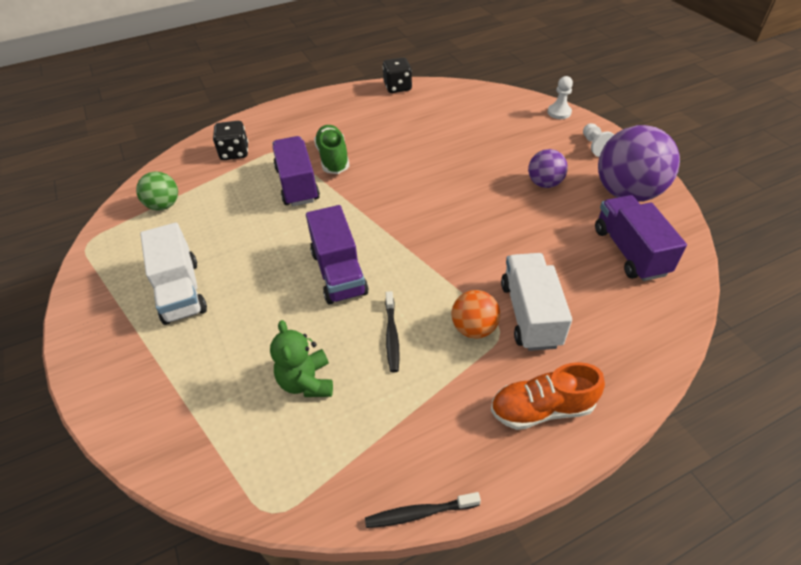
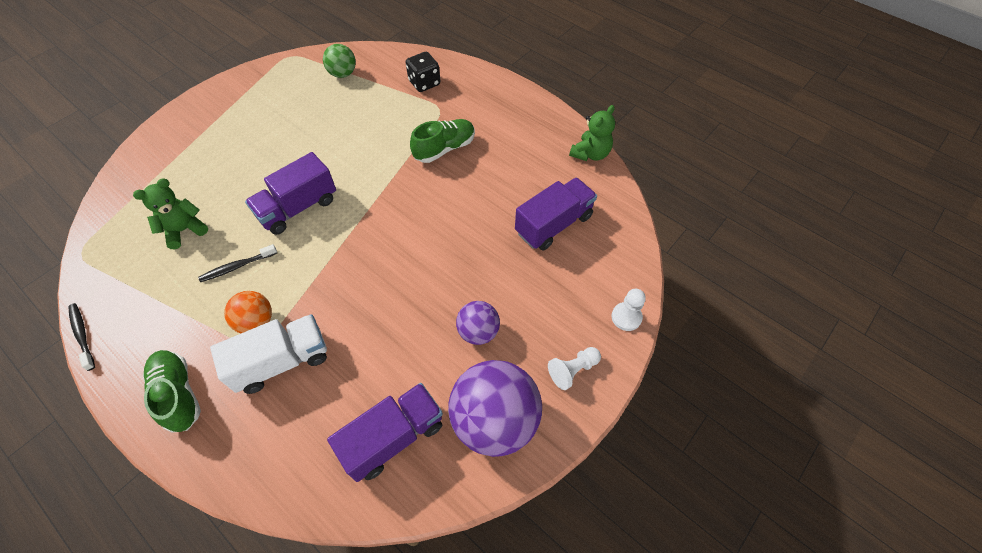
camera: 65 degrees right, 10 degrees up
(181, 291) = (256, 125): white truck -> none
(297, 185) = (398, 139): purple truck -> purple truck (553, 224)
(397, 87) = (590, 154): black dice -> green teddy bear
(541, 408) = (178, 394): orange shoe -> green shoe

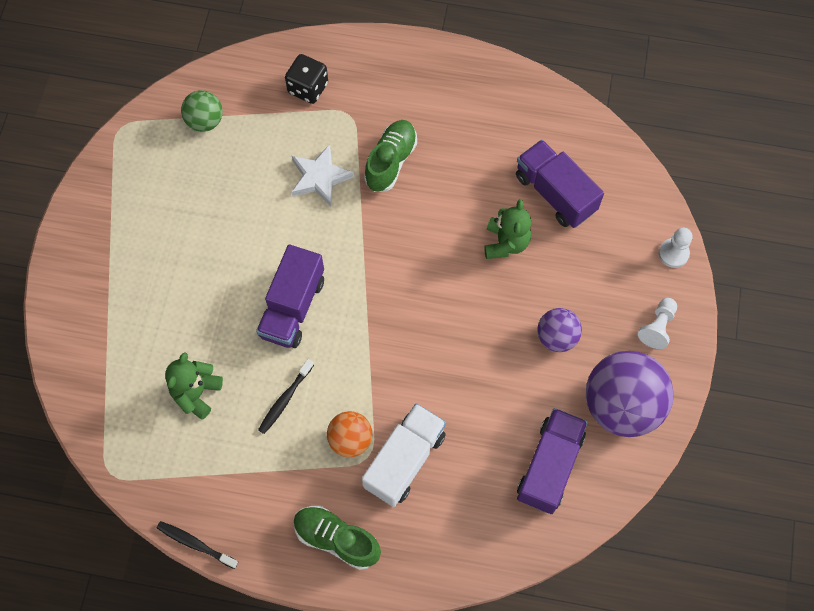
camera: 30 degrees left, 10 degrees up
(387, 137) = (320, 177): none -> white star
(553, 224) = (555, 193): purple truck -> purple truck turned 60 degrees counterclockwise
(590, 154) = (541, 93): green teddy bear -> green teddy bear (506, 243)

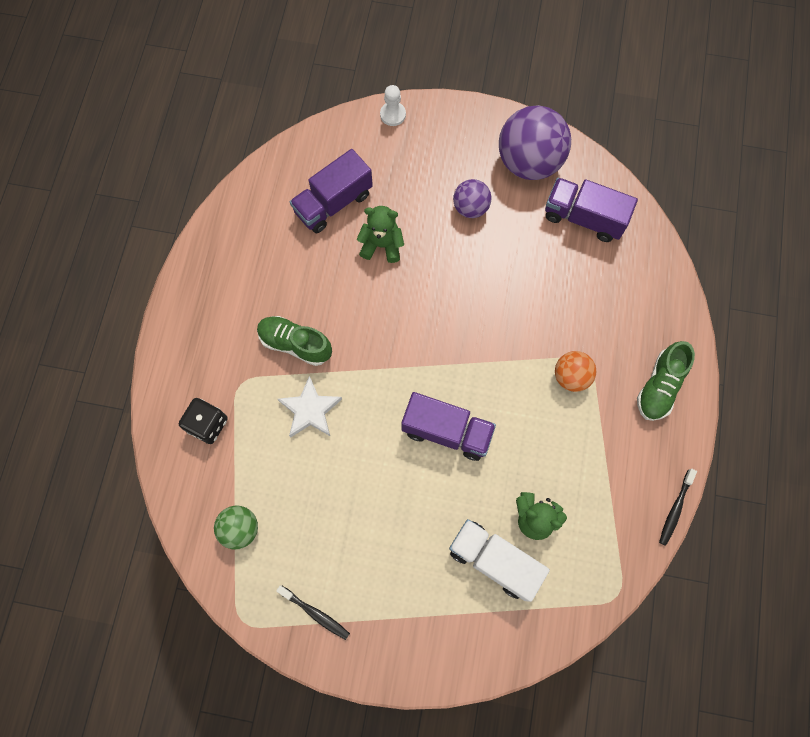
camera: 90 degrees left, 5 degrees up
(285, 399) = (537, 435): black toothbrush -> black toothbrush (315, 613)
(404, 460) = (586, 331): white truck -> white truck (494, 560)
(657, 327) = (459, 131): white pawn -> none

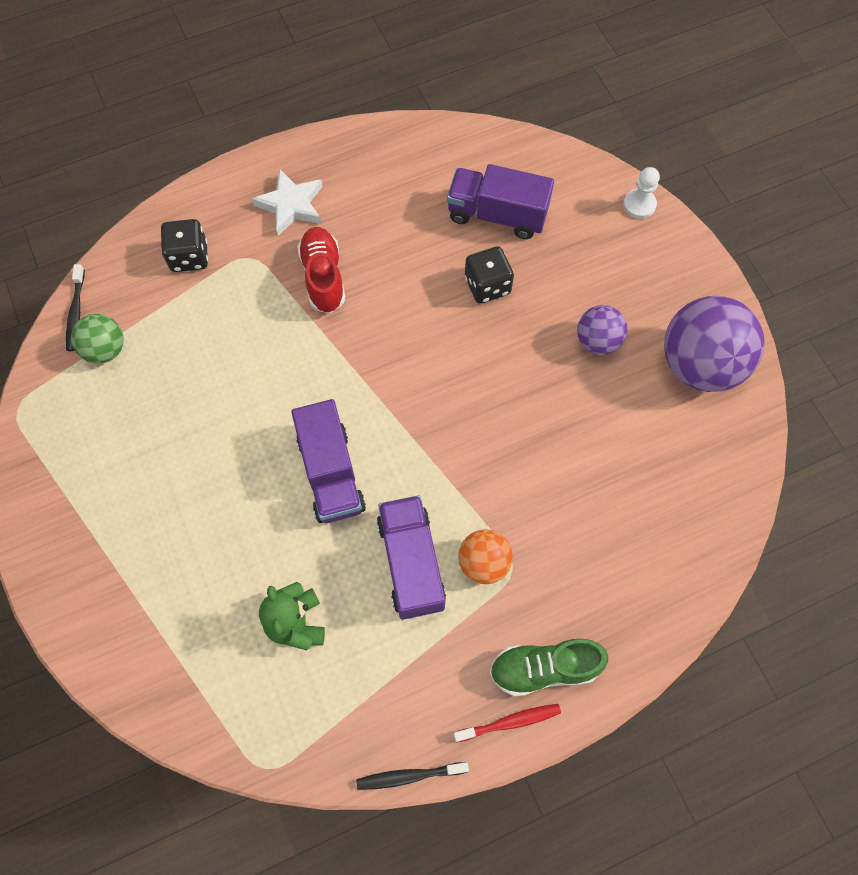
camera: 55 degrees right, 5 degrees down
(295, 344) = (323, 277): green shoe -> red shoe
(310, 410) = (265, 333): white star -> white star (291, 205)
(315, 613) = (62, 469): black toothbrush -> black toothbrush (76, 312)
(382, 245) = (487, 285): green teddy bear -> black dice
(494, 560) = (222, 609): white truck -> none
(583, 218) = (682, 461): purple truck -> purple truck (411, 563)
(679, 428) = (509, 722): none -> red toothbrush

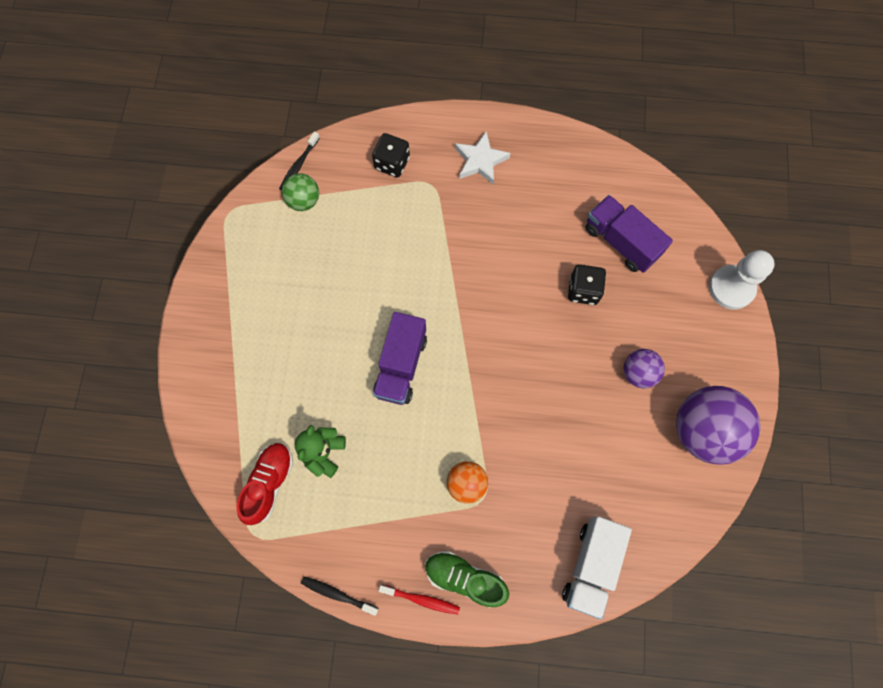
camera: 30 degrees right, 5 degrees up
(323, 277) = (473, 224): red shoe -> red shoe (269, 483)
(411, 563) = (418, 456): purple truck -> none
(639, 205) = (731, 288): white pawn -> white pawn, size x1.69
(672, 572) = (591, 565): none -> white truck

